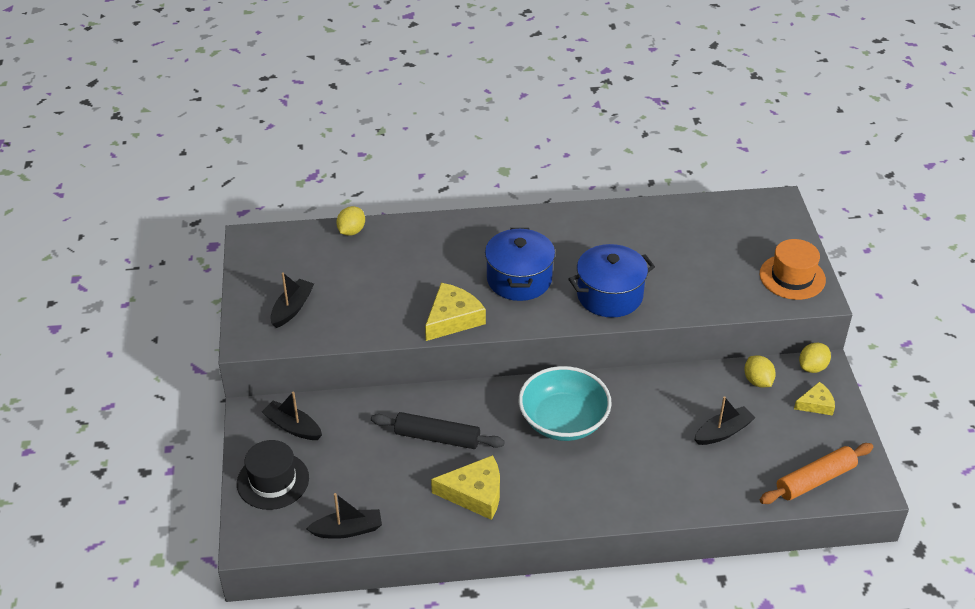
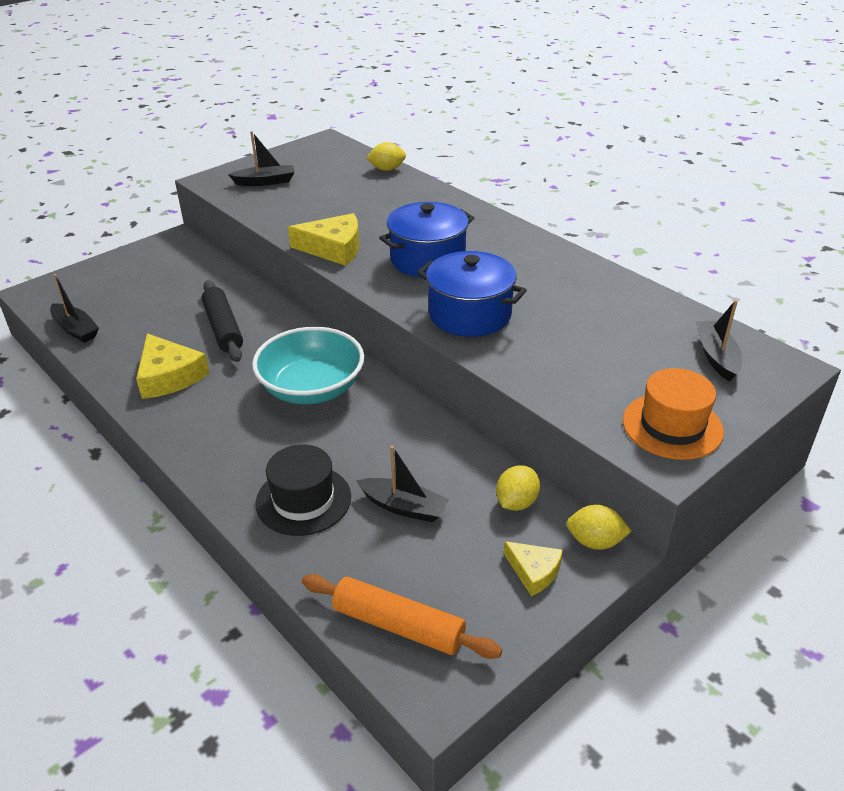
camera: 55 degrees right, 5 degrees down
(273, 481) = (108, 275): black hat -> black hat (303, 500)
(293, 427) = (175, 260): black boat -> black boat (716, 356)

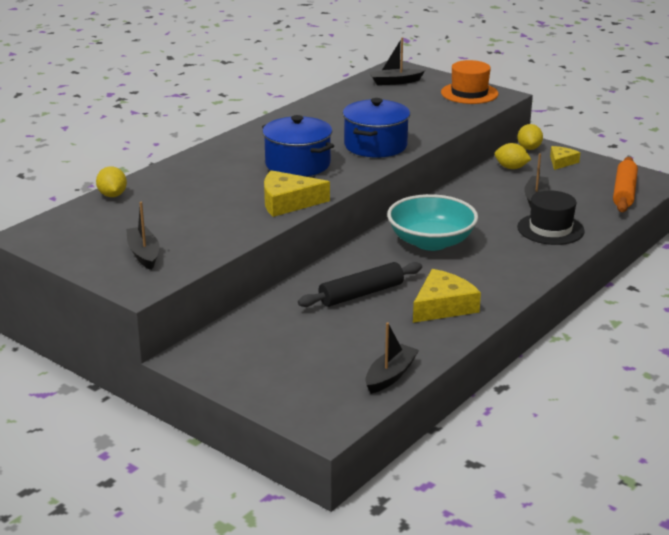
camera: 100 degrees left, 10 degrees down
(333, 248) = (288, 202): yellow cheese -> yellow cheese turned 90 degrees counterclockwise

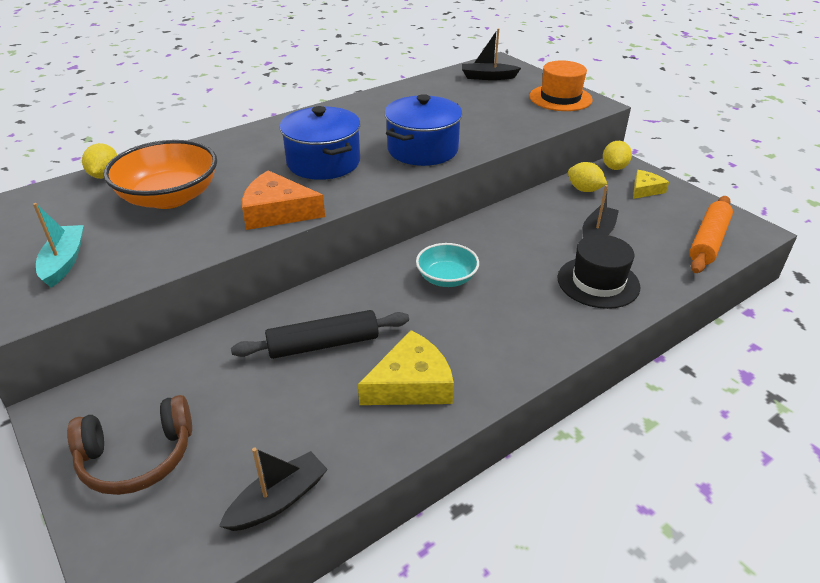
camera: 15 degrees right, 10 degrees up
(144, 254) = (64, 262): black boat -> turquoise boat
(187, 203) = (169, 197): none -> orange bowl
(271, 371) = (137, 457): none -> brown headphones
(288, 202) = (277, 212): yellow cheese -> orange cheese
(431, 242) = (446, 278): turquoise bowl -> turquoise bowl, size x0.59

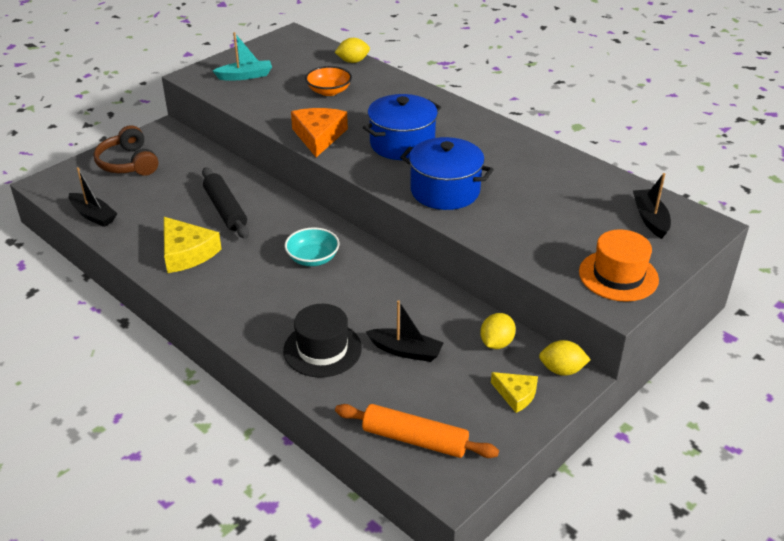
camera: 80 degrees right, 0 degrees up
(169, 197) = (329, 91): orange bowl -> orange bowl, size x0.59

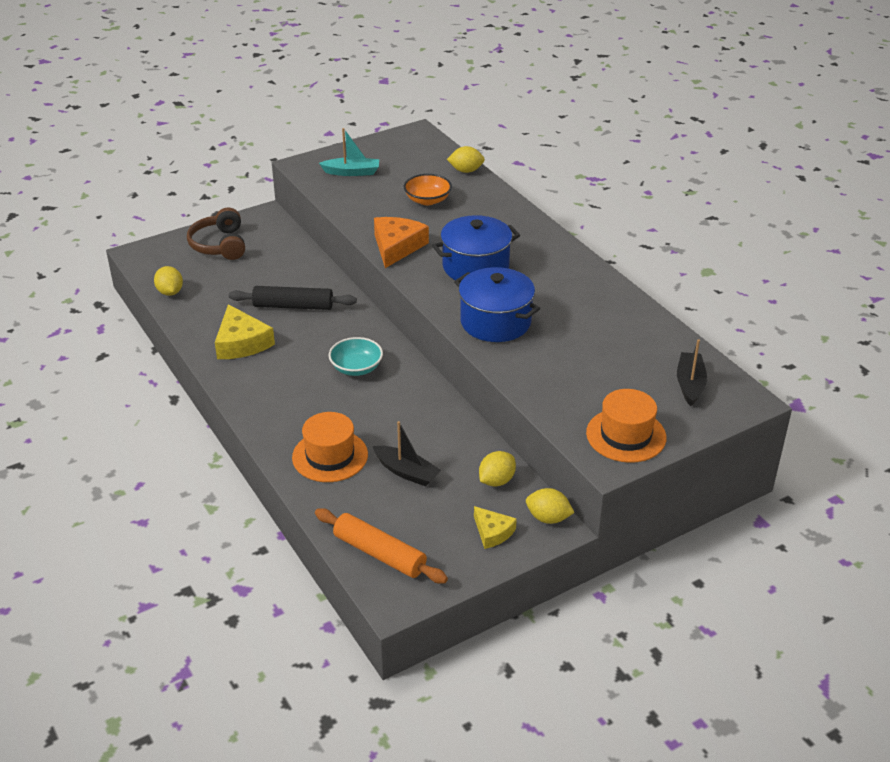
camera: 15 degrees right, 0 degrees up
(93, 215) = (170, 292): black boat -> yellow lemon
(225, 210) = (293, 306): black rolling pin -> black rolling pin turned 75 degrees counterclockwise
(322, 349) = (330, 456): black hat -> orange hat

